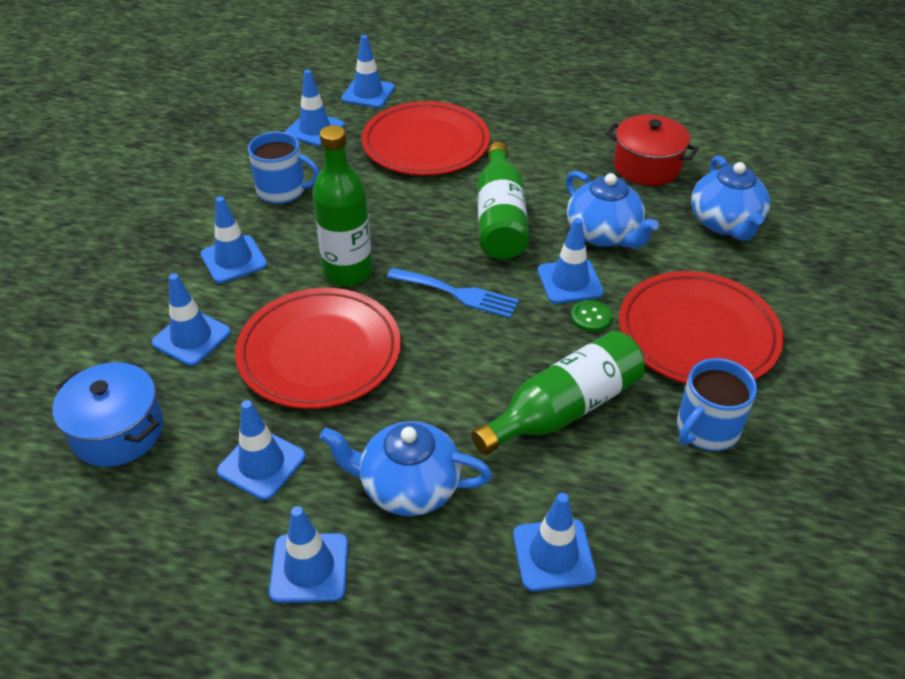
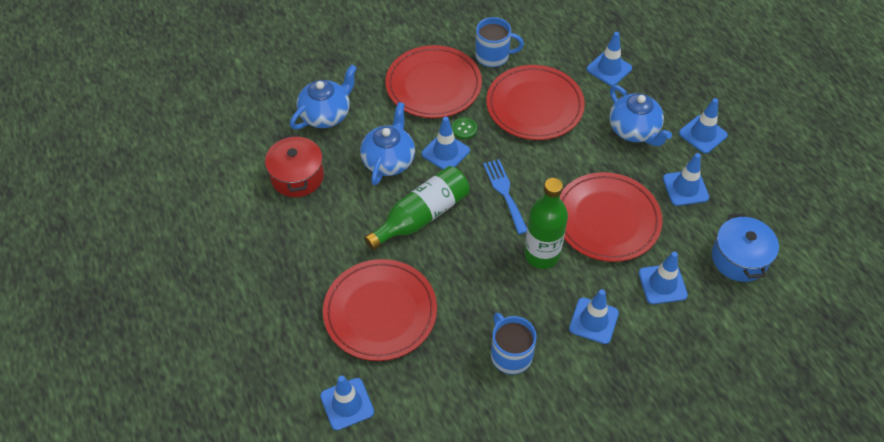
camera: 130 degrees left, 10 degrees up
(315, 129) = (427, 398): blue traffic cone -> none
(564, 409) = (534, 106): green bottle -> red plate

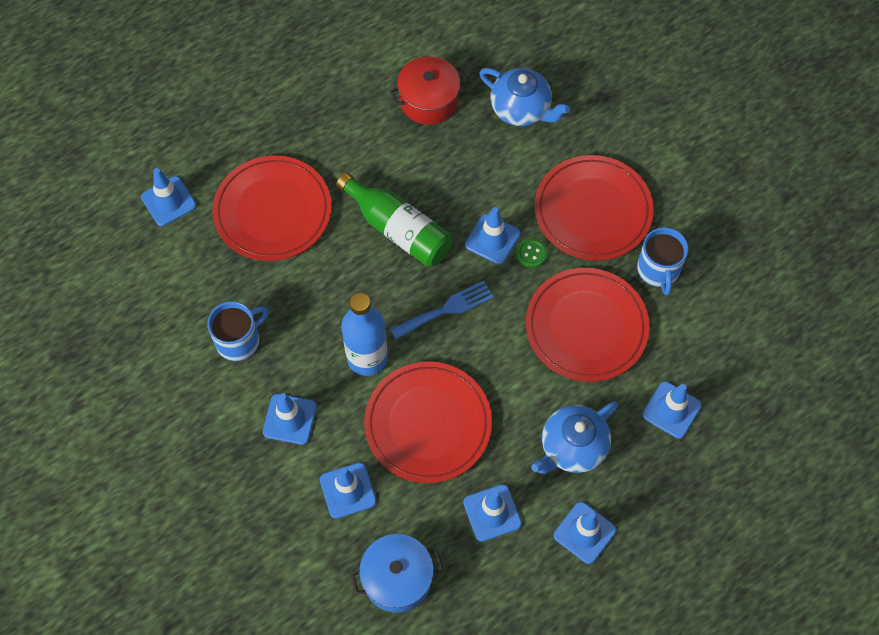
camera: 80 degrees right, 10 degrees up
(389, 160) = (469, 184): blue teapot -> none
(542, 255) = (367, 358): green bottle -> blue bottle

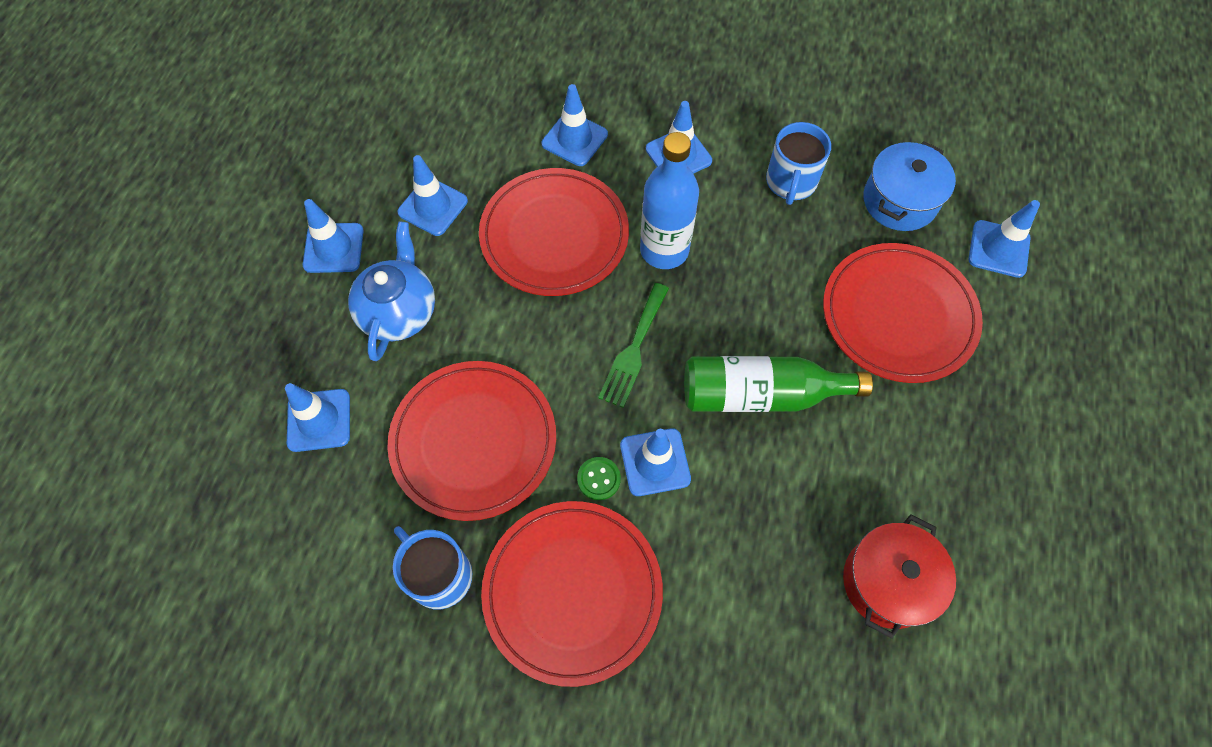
camera: 140 degrees right, 0 degrees up
(397, 578) = (474, 109): blue pot -> blue pot (899, 201)
(446, 309) = (634, 349): blue fork -> green fork
(521, 109) = (773, 668): blue teapot -> none

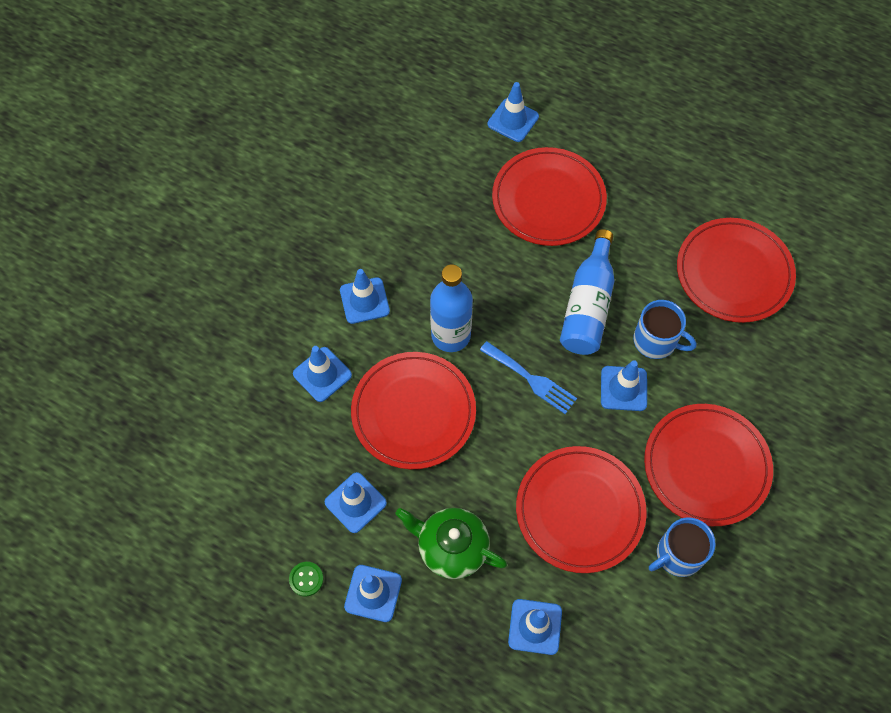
camera: 75 degrees left, 0 degrees up
(399, 311) = (451, 548): blue teapot -> green teapot
(598, 479) = (628, 429): green button -> green button (306, 579)
(634, 349) = (531, 379): green fork -> blue fork
(760, 394) = (587, 305): green bottle -> blue bottle
(791, 182) = (416, 230): blue mug -> blue mug (656, 341)
(887, 582) = (734, 273): red pot -> red plate
(899, 201) = (455, 165): blue pot -> none

